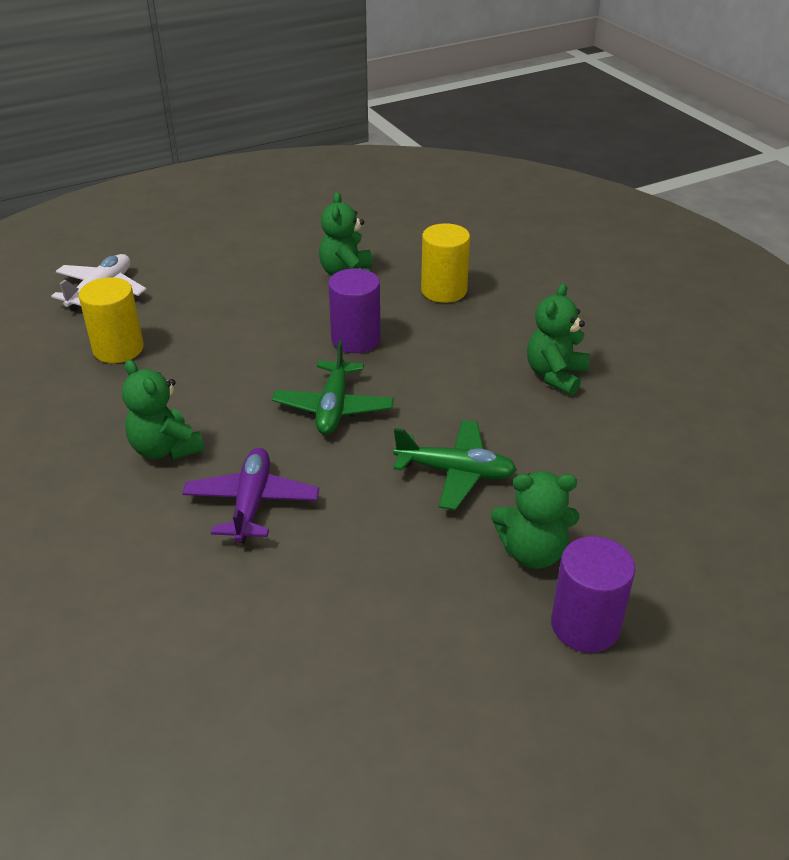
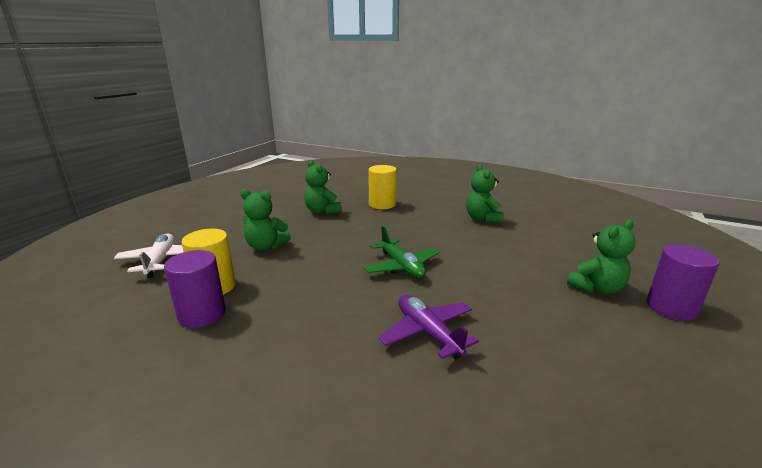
camera: 35 degrees left, 15 degrees down
(165, 448) = (326, 328): green teddy bear -> green teddy bear (266, 246)
(355, 339) = (367, 234): purple cylinder -> purple cylinder (202, 314)
(455, 472) = (507, 270): green plane -> none

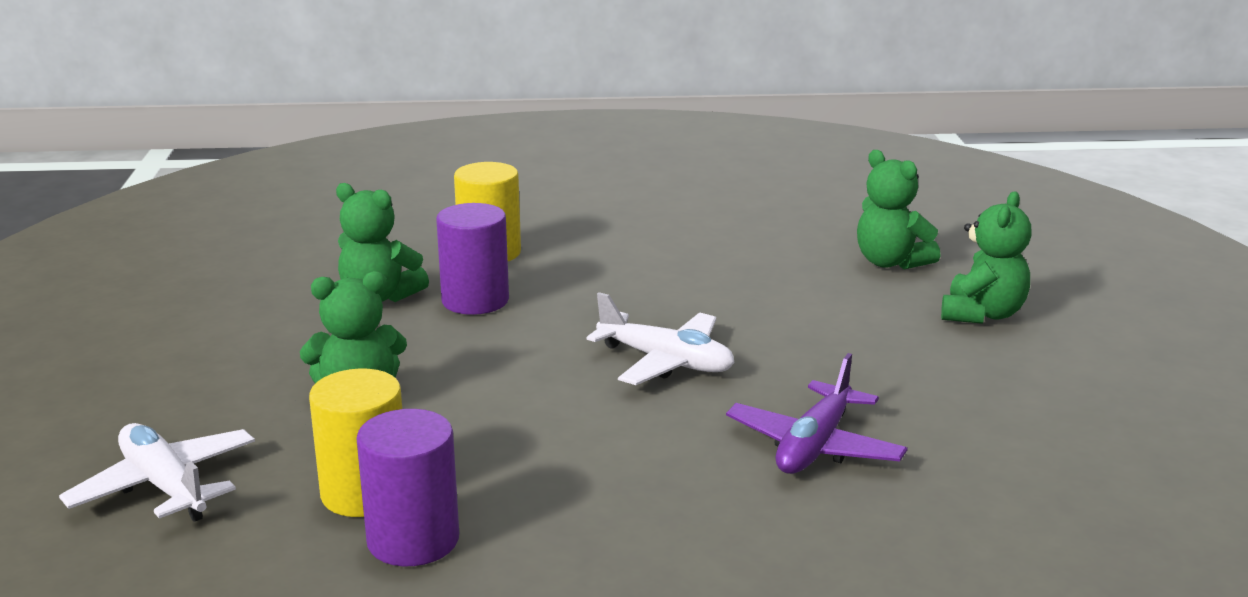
camera: 30 degrees left, 0 degrees up
(401, 266) = (666, 362): green plane -> white plane
(428, 333) = (814, 446): purple plane -> purple plane turned 90 degrees counterclockwise
(482, 218) = (713, 239): green teddy bear -> green teddy bear (890, 262)
(671, 307) = (1090, 316): purple cylinder -> purple cylinder (475, 300)

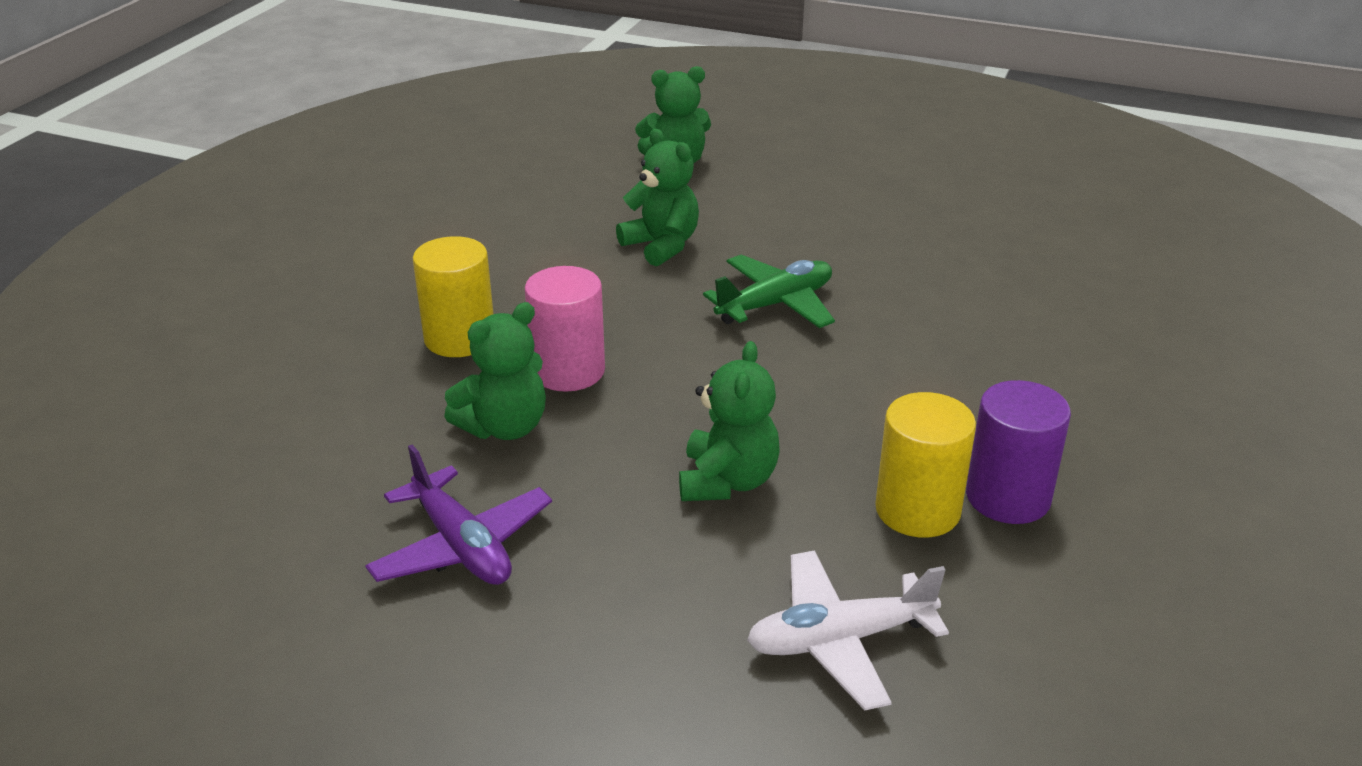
camera: 65 degrees left, 10 degrees up
(475, 300) = (568, 371): purple cylinder -> pink cylinder
(666, 362) = (775, 304): white plane -> green plane
(814, 446) = (952, 281): purple plane -> purple plane (461, 546)
(982, 314) = (794, 160): green teddy bear -> green teddy bear (661, 246)

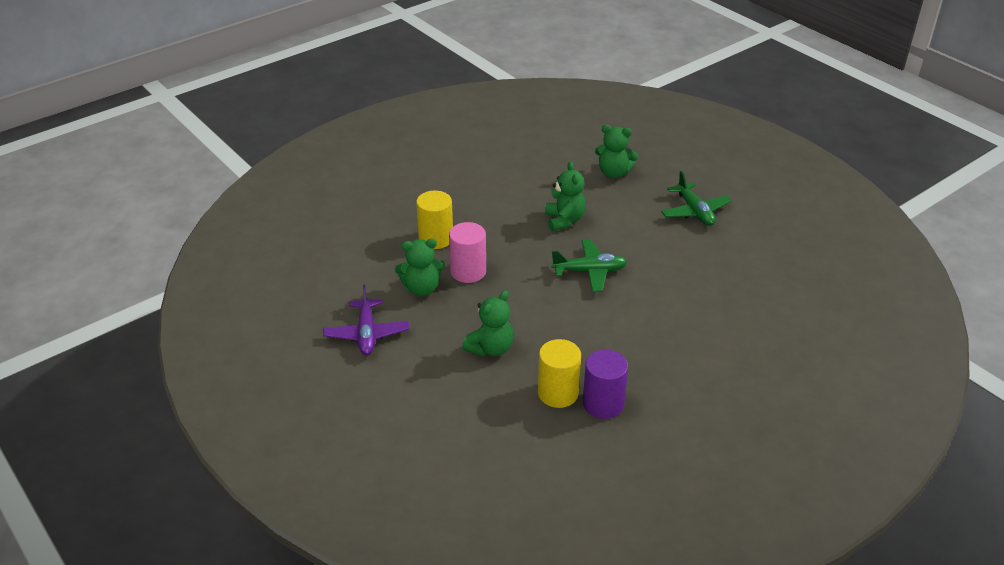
camera: 30 degrees right, 5 degrees up
(840, 640) = (475, 431): white plane -> none
(847, 179) = (694, 211): none -> green plane

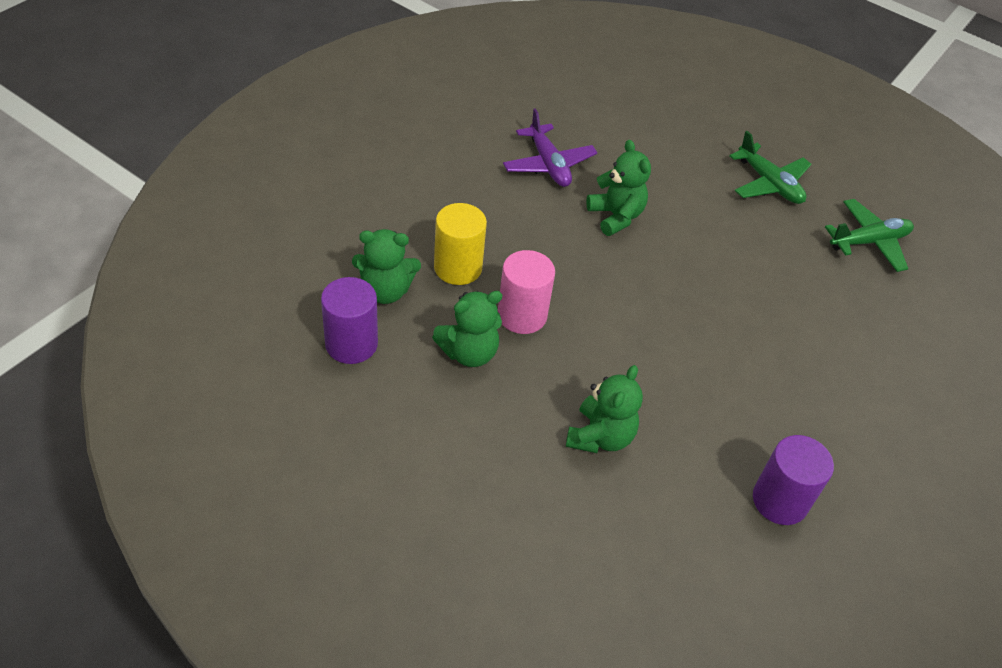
camera: 20 degrees left, 10 degrees up
(345, 274) = (351, 344): none -> purple cylinder
(367, 334) = (420, 441): purple plane -> purple plane (548, 164)
(558, 393) = (716, 494): yellow cylinder -> none
(589, 271) = (678, 292): green plane -> green plane (869, 242)
(614, 173) = (648, 137): green teddy bear -> green teddy bear (385, 291)

